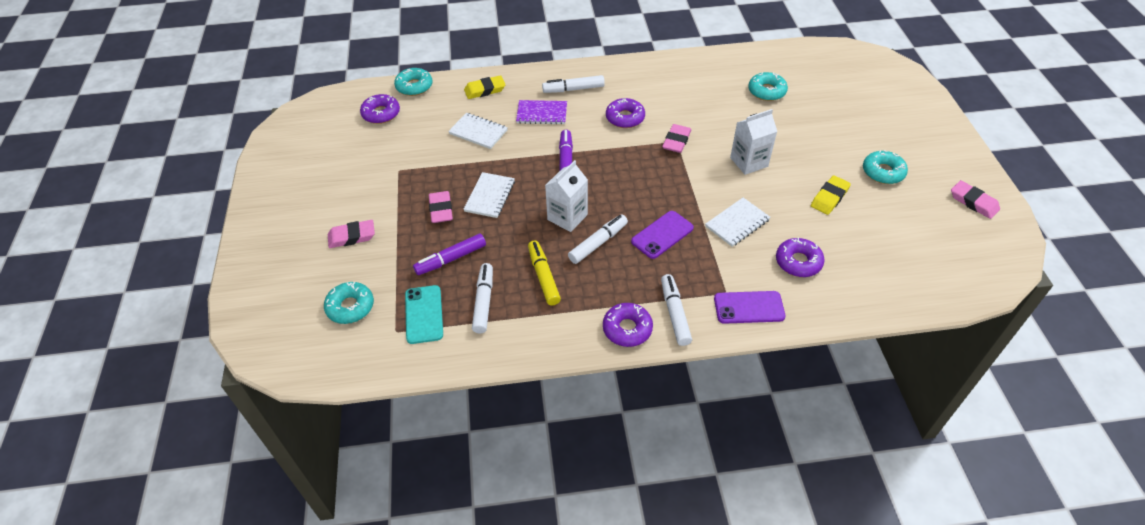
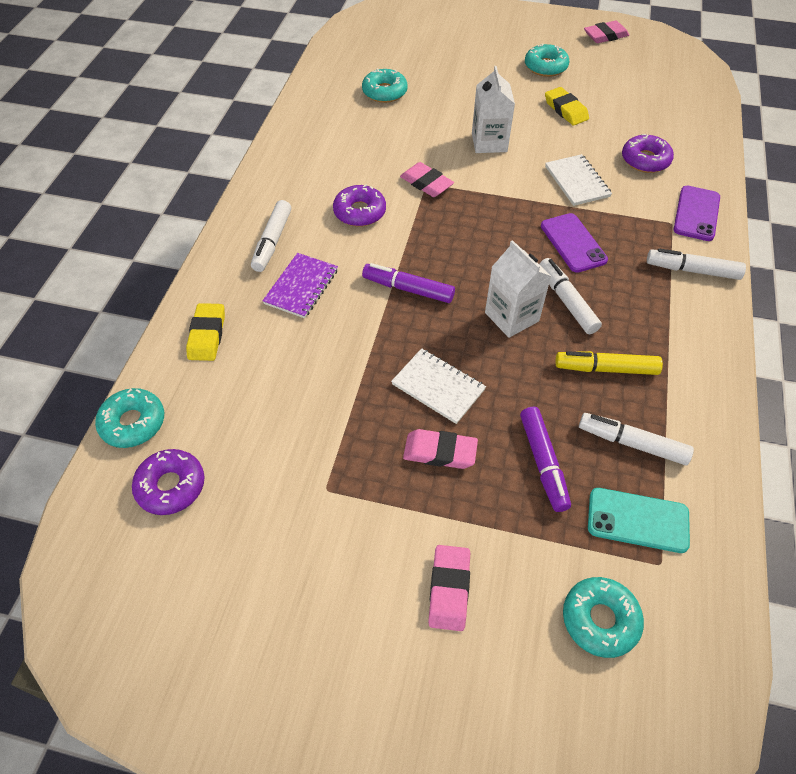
camera: 70 degrees left, 5 degrees up
(478, 132) = (297, 366): white notebook -> none
(627, 329) = (706, 316): purple donut -> none

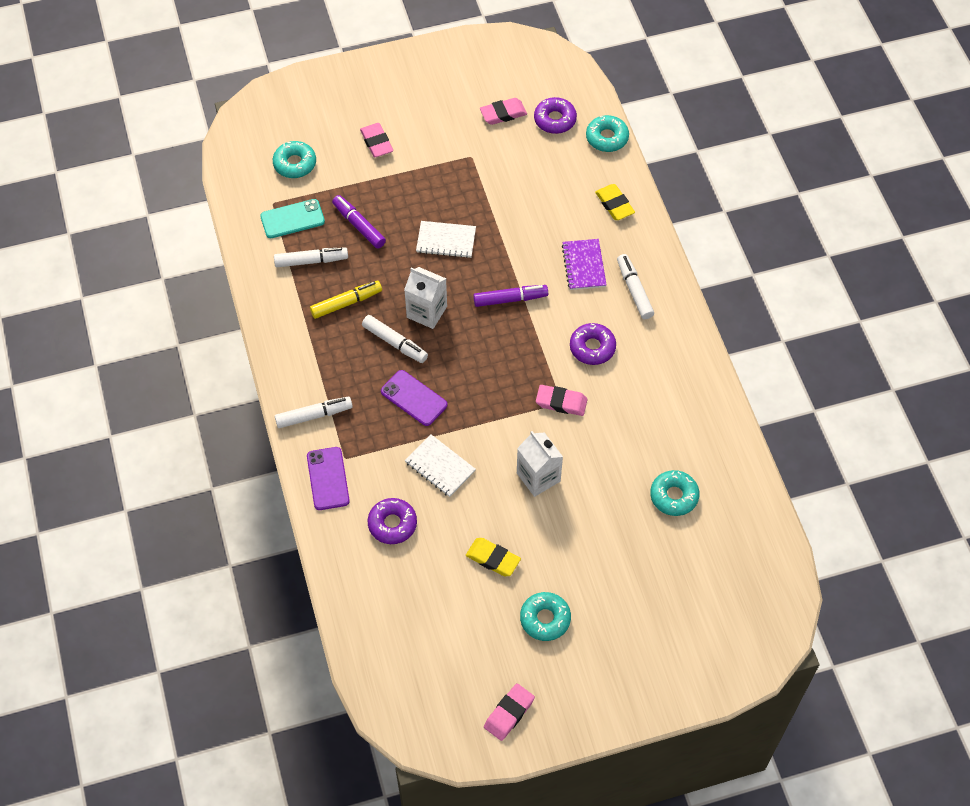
camera: 150 degrees right, 5 degrees up
(440, 452) = (421, 204): pink eraser -> pink eraser (503, 114)

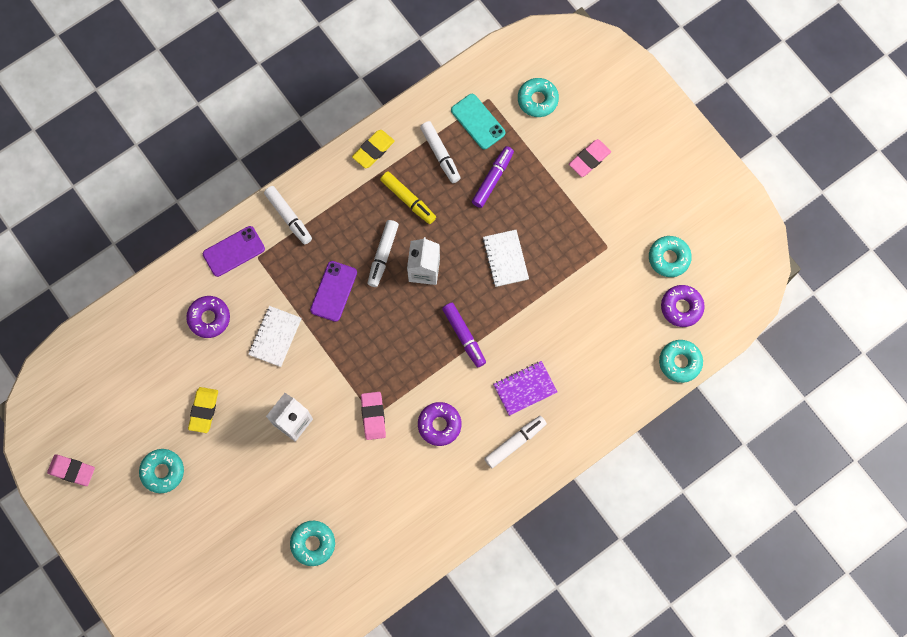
camera: 70 degrees right, 15 degrees up
(503, 114) = (669, 258): pink eraser -> turquoise donut
(614, 204) = (604, 394): yellow eraser -> yellow eraser (373, 150)

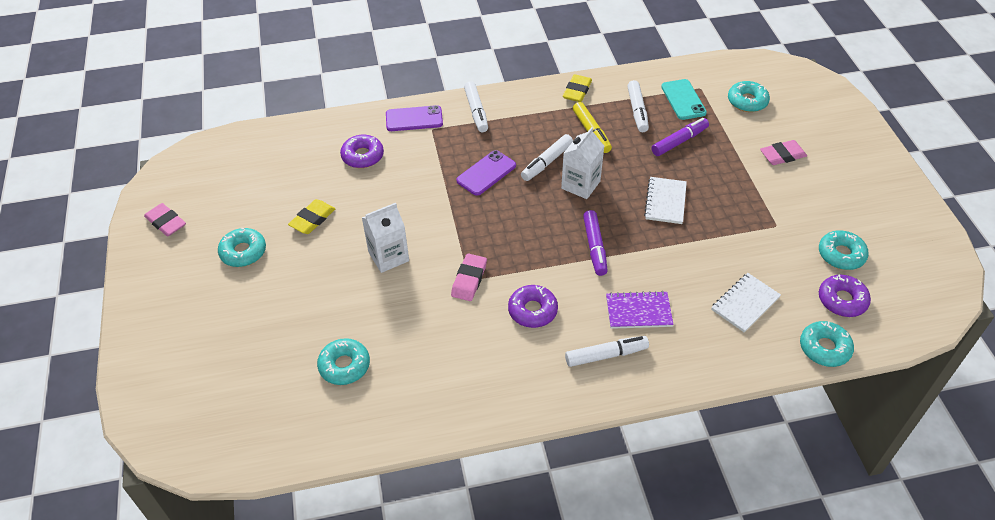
camera: 25 degrees right, 25 degrees down
(275, 337) = (412, 188): white notebook -> white notebook (745, 303)
(373, 150) = (577, 91): yellow eraser -> yellow eraser turned 45 degrees counterclockwise

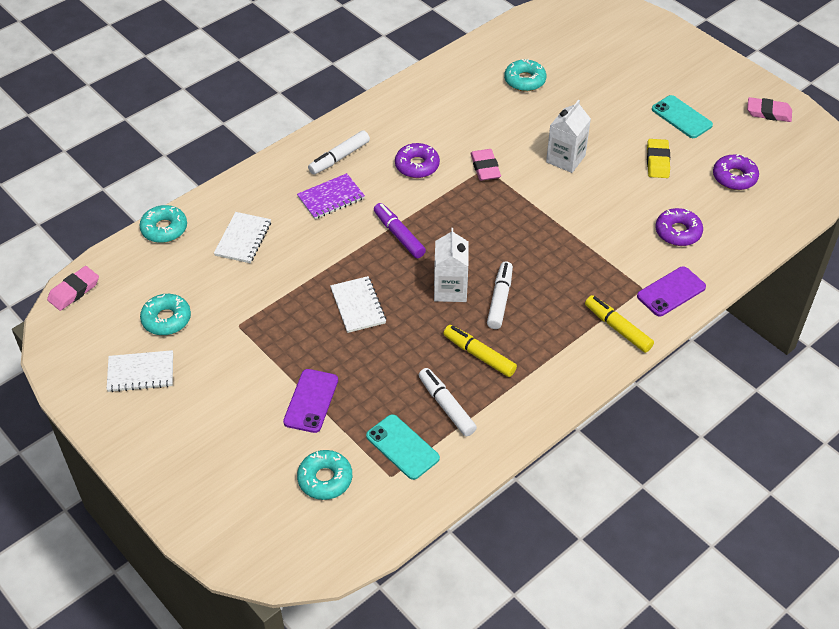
camera: 150 degrees right, 0 degrees up
(243, 252) = (681, 117): turquoise donut -> turquoise phone
(476, 111) = (617, 328): white marker -> yellow marker
(486, 173) = (548, 264): purple phone -> purple phone (311, 401)
(577, 91) = (531, 405): yellow eraser -> none
(679, 141) = (378, 384): purple marker -> none
(782, 155) = (257, 414): pink eraser -> pink eraser (74, 291)
(842, 300) = (157, 275): purple donut -> purple donut (734, 177)
(873, 219) = (141, 372): none -> white notebook

